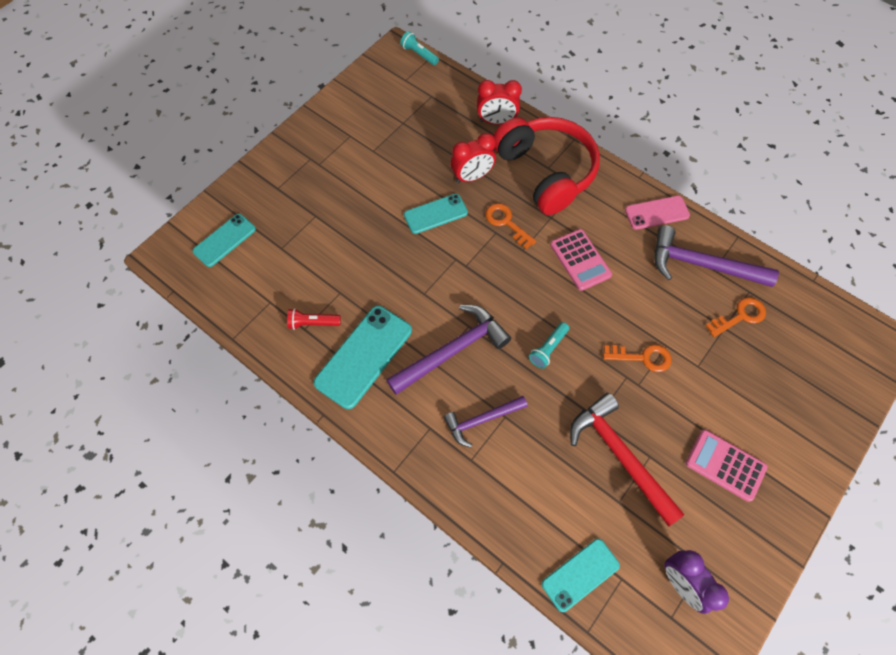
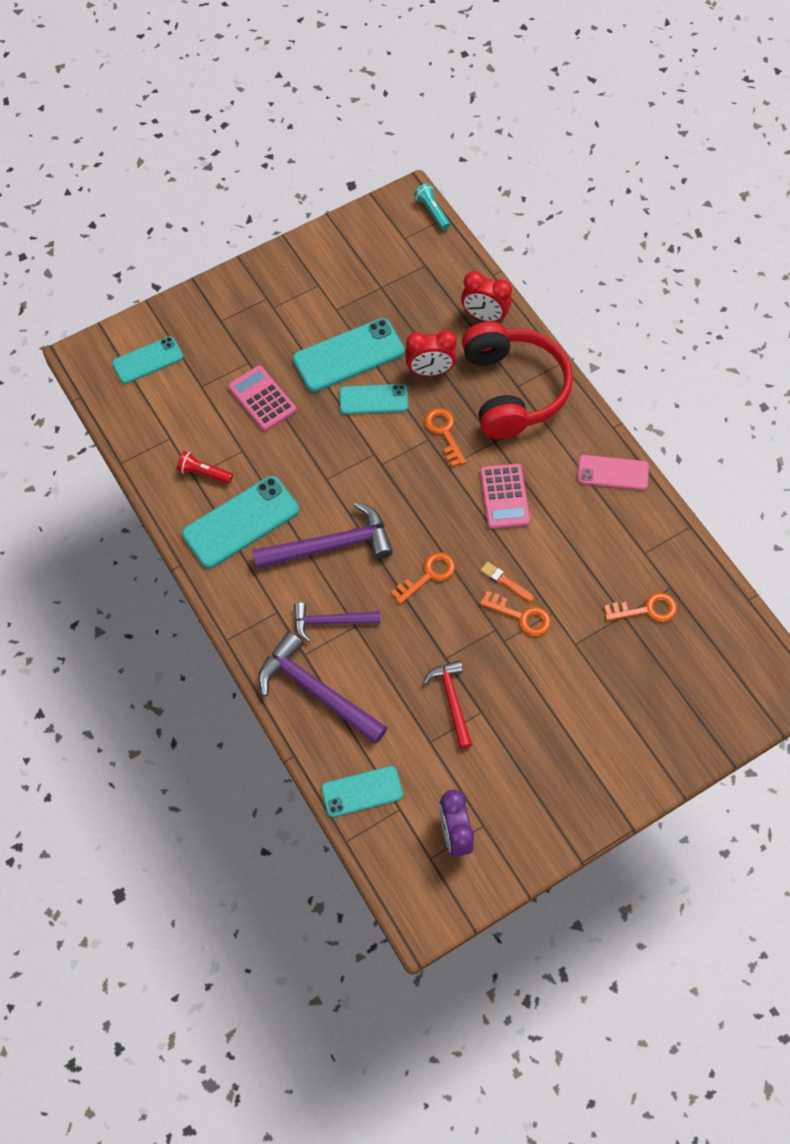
camera: 20 degrees right, 0 degrees up
(399, 184) = (348, 355): none -> turquoise phone
(548, 348) = (428, 575): turquoise flashlight -> orange key
(615, 332) = (505, 581): none -> orange brush
(620, 455) = (452, 700): red hammer -> red hammer, size x0.62
(701, 264) = (633, 543): purple hammer -> purple hammer (316, 691)
(725, 465) = (553, 746): pink calculator -> pink calculator (262, 399)

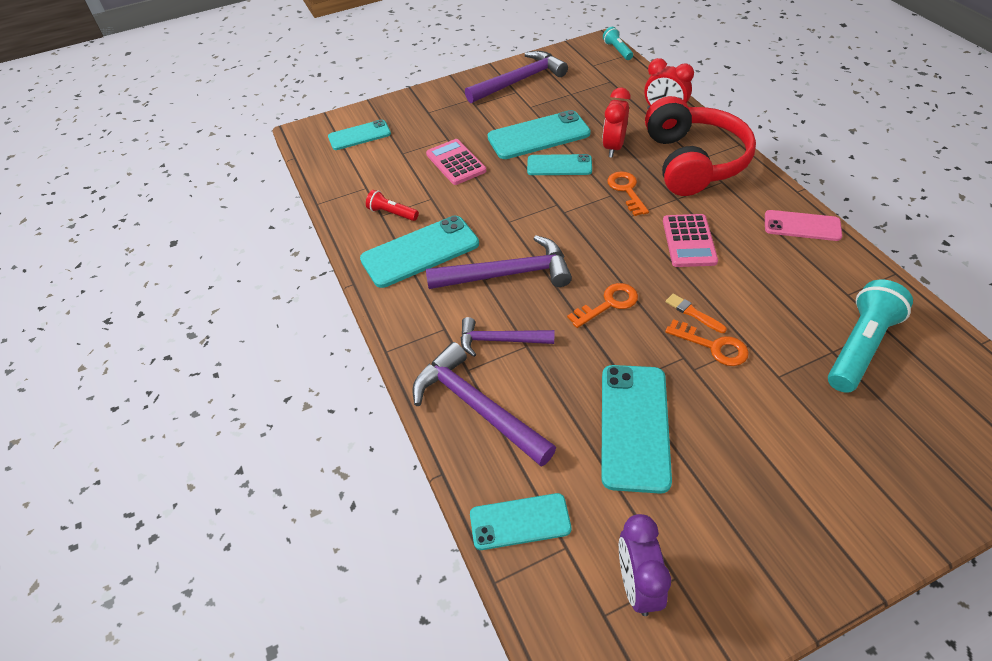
camera: 10 degrees right, 15 degrees down
(321, 266) = (520, 81): none -> purple hammer
(430, 371) = (613, 147): red clock -> red clock turned 105 degrees clockwise
(452, 700) = (634, 426): red hammer -> turquoise phone
(646, 609) = (859, 347): orange key -> turquoise flashlight

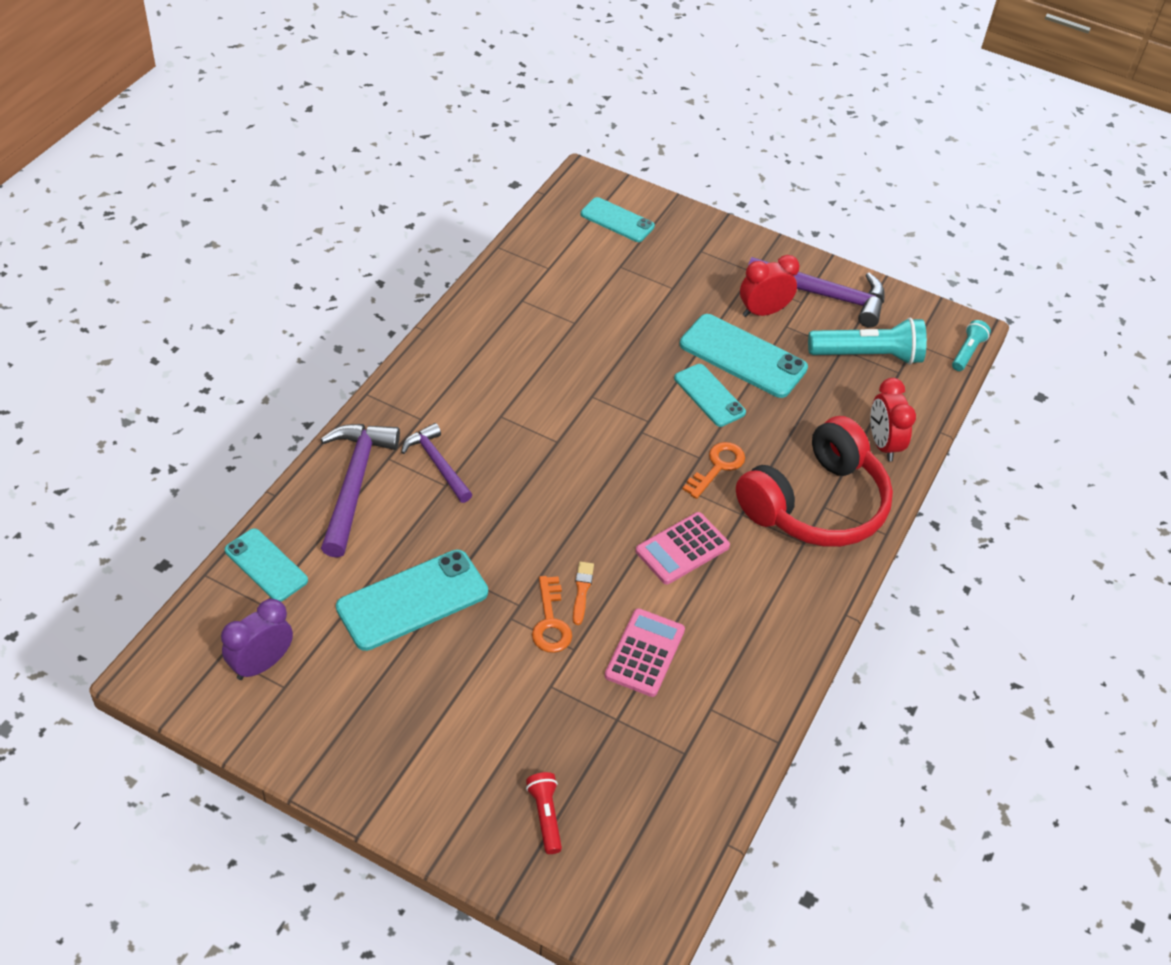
camera: 45 degrees right, 0 degrees up
(392, 213) = (530, 306): red flashlight -> red flashlight (545, 816)
(420, 251) = (498, 353): turquoise phone -> none
(456, 162) = (642, 313): pink calculator -> pink calculator (645, 653)
(508, 274) = (521, 430): purple hammer -> none
(608, 304) = (543, 521): orange key -> none
(613, 147) = (779, 426): red clock -> red clock (763, 312)
(802, 226) = (788, 637): pink phone -> none
(859, 347) = (640, 739): turquoise flashlight -> turquoise flashlight (867, 355)

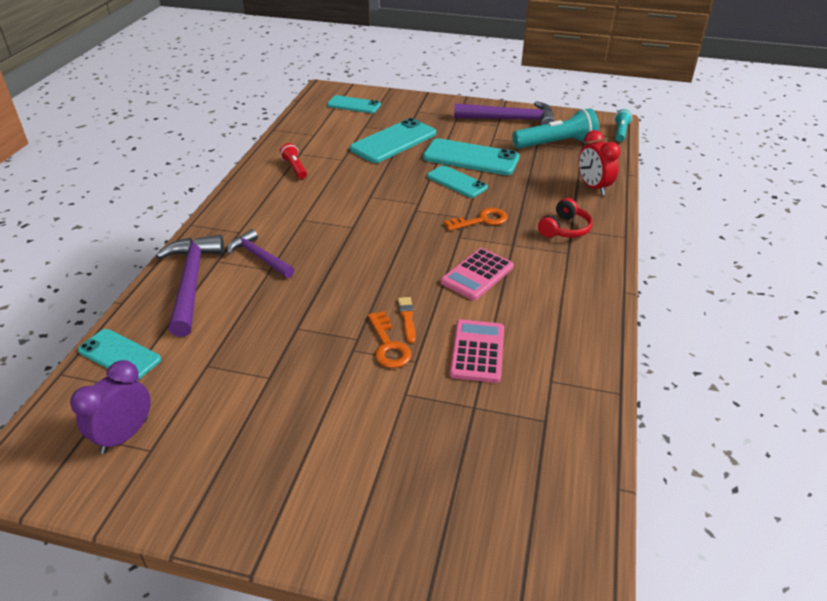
camera: 10 degrees left, 10 degrees down
(412, 600) = (261, 354): turquoise phone -> turquoise phone (393, 141)
(545, 816) = (439, 506): red flashlight -> red flashlight (295, 168)
(717, 467) = (481, 220): orange key -> orange key turned 45 degrees clockwise
(763, 312) = (473, 133): red clock -> none
(816, 504) = (564, 229): red headphones -> red headphones, size x0.46

